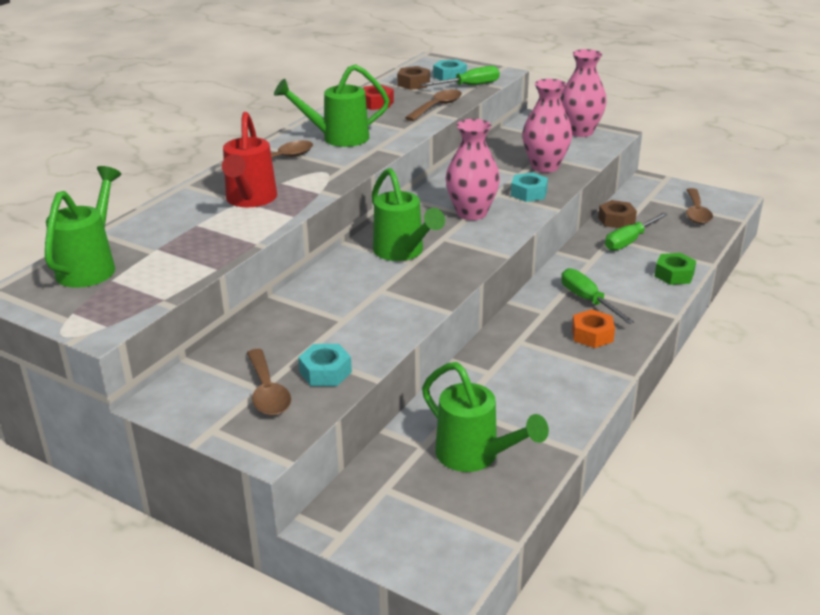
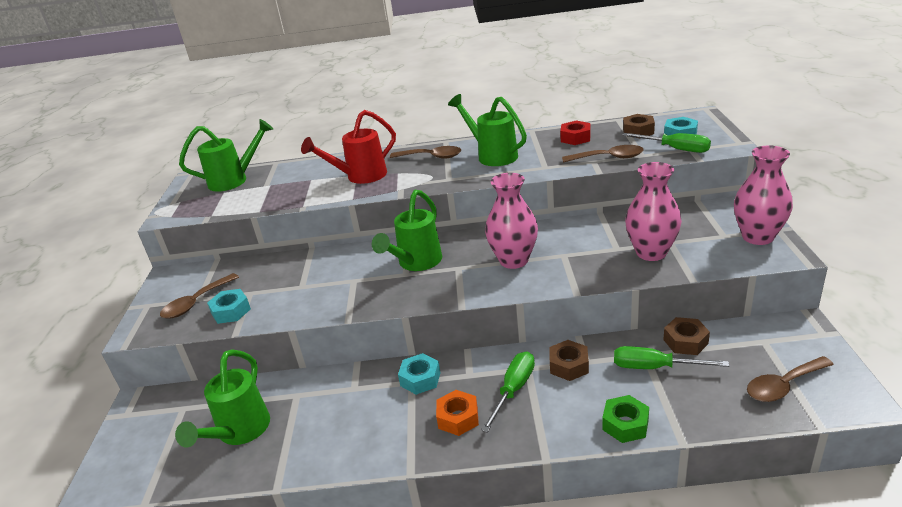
camera: 60 degrees right, 0 degrees up
(528, 193) = (586, 268): turquoise nut -> turquoise nut (420, 379)
(587, 269) = (569, 365): none -> brown nut

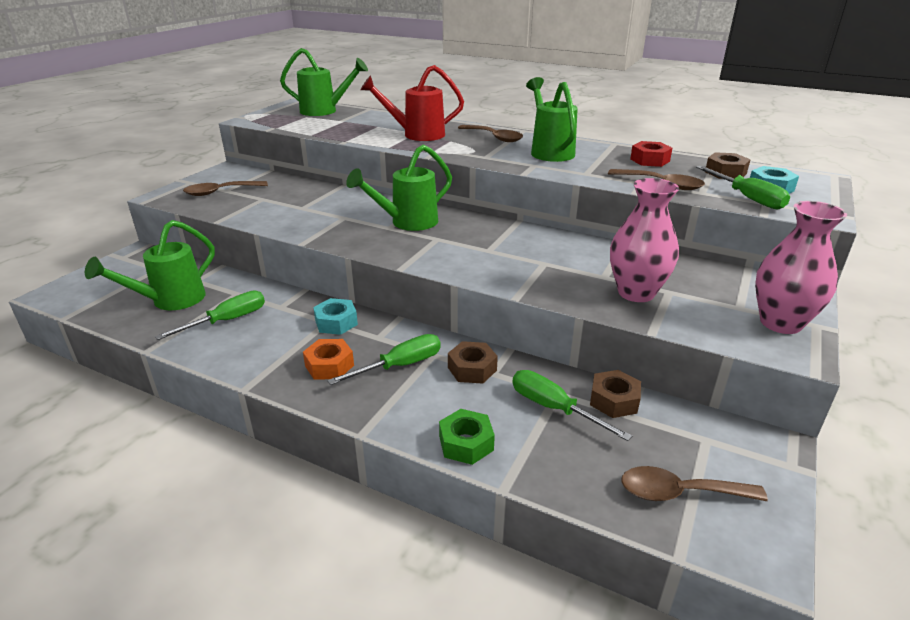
camera: 25 degrees right, 0 degrees up
(231, 311) = (234, 206): turquoise nut -> none
(320, 424) = (227, 320): none -> green screwdriver
(514, 260) = (492, 250): pink vase -> none

